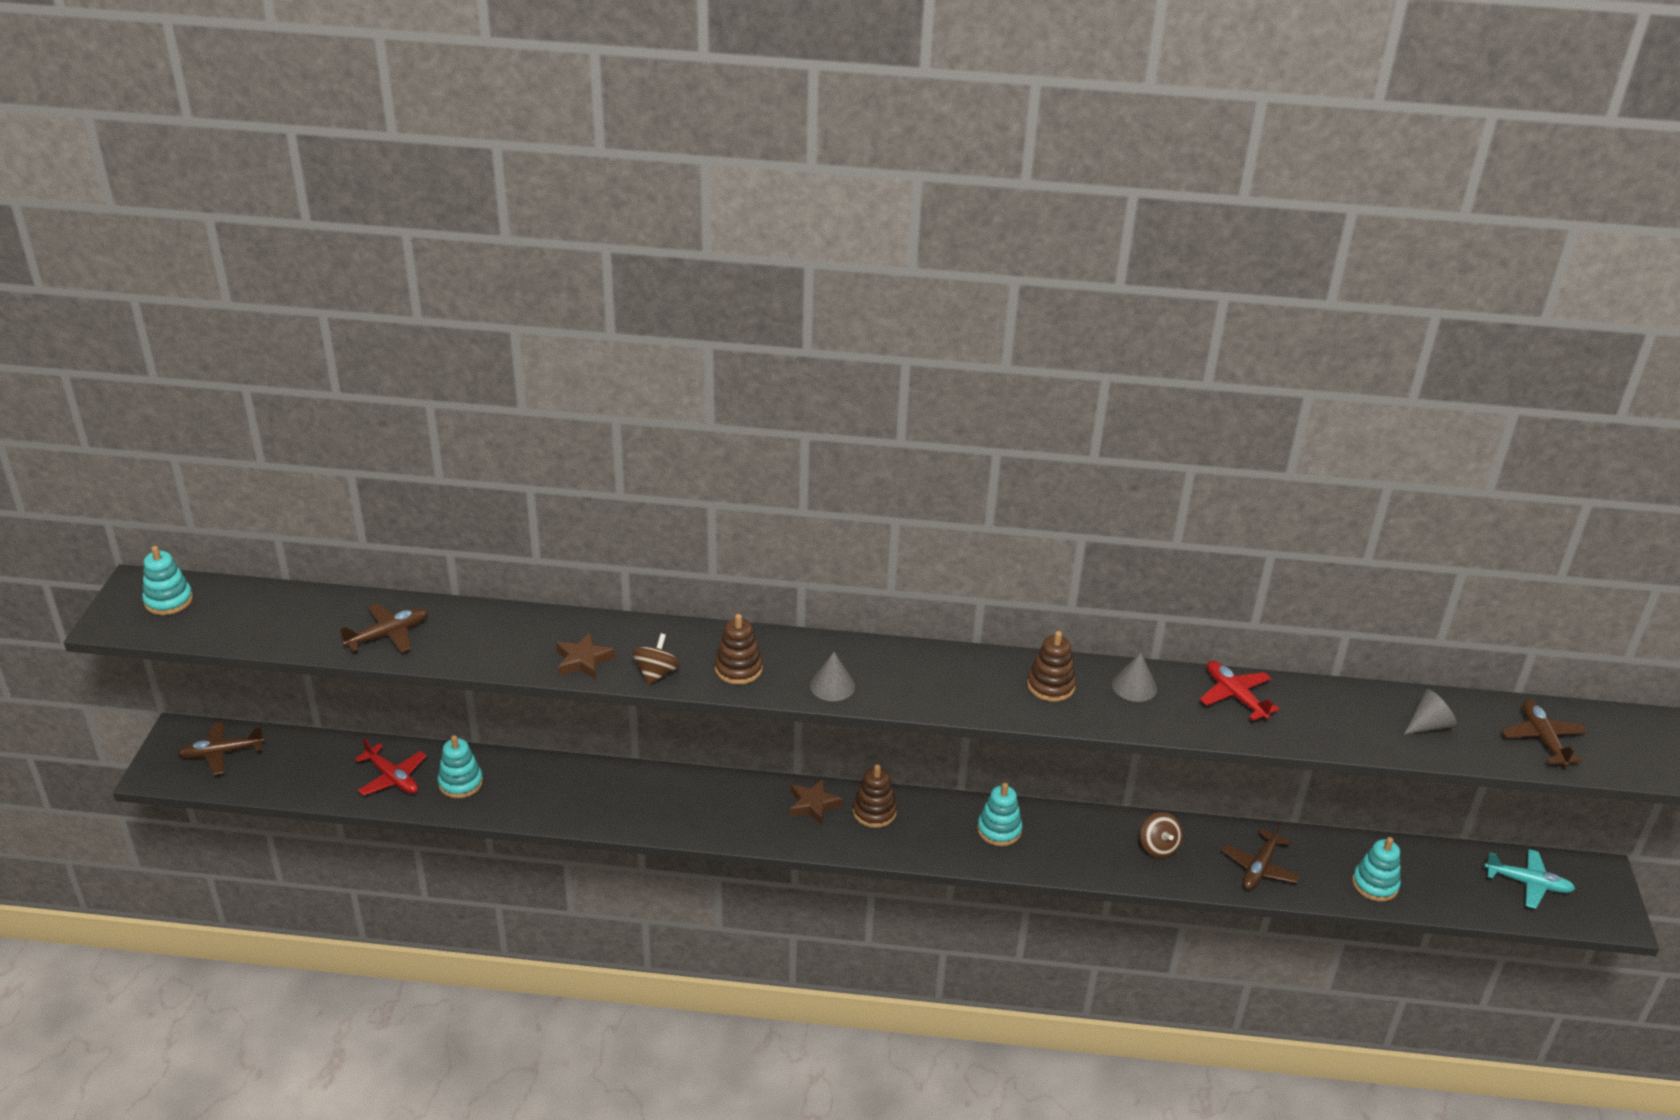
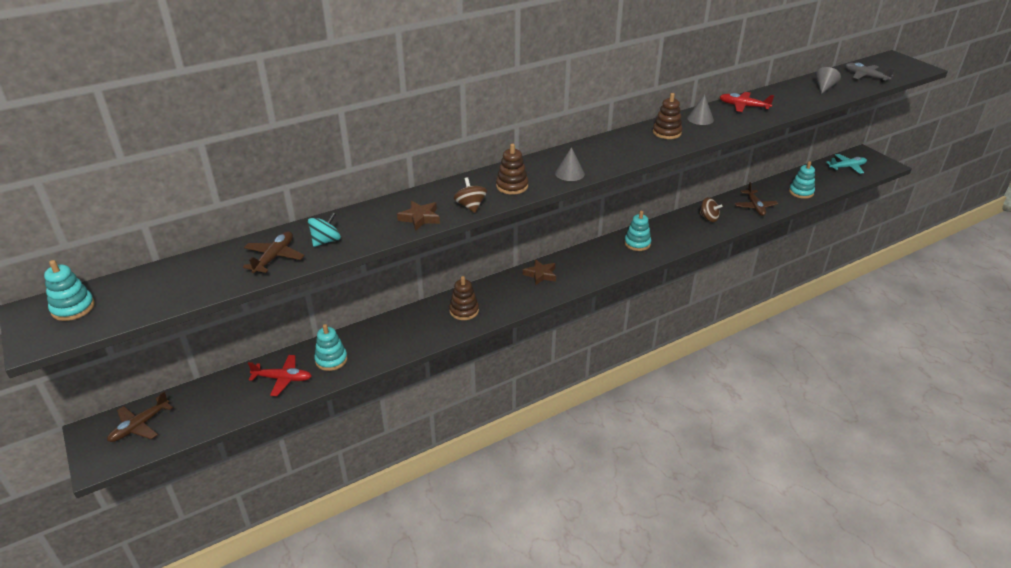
camera: 35 degrees left, 0 degrees up
(457, 640) = (326, 241): none -> turquoise spinning top
(874, 812) = (573, 263): brown stacking toy -> brown stacking toy (464, 311)
(1542, 739) = (865, 76): brown plane -> grey plane

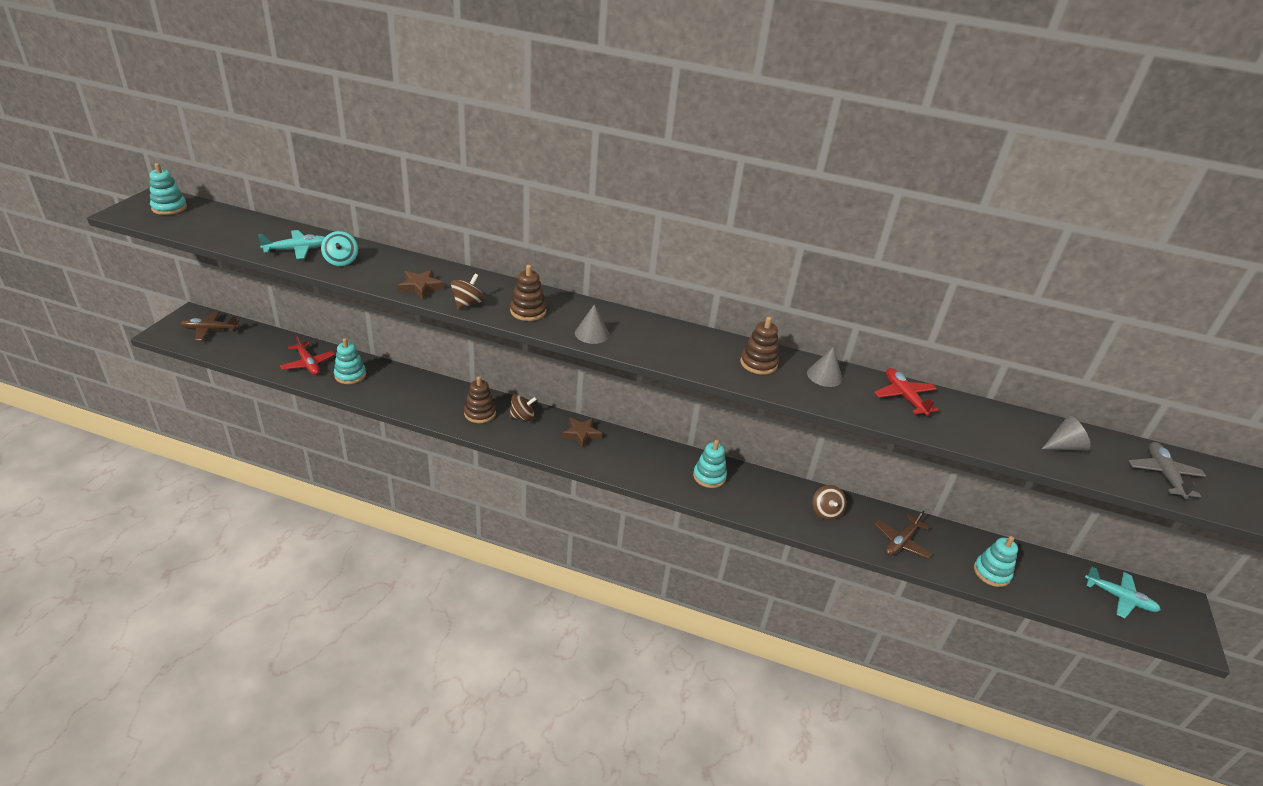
camera: 45 degrees right, 0 degrees up
(274, 257) = (297, 250): brown plane -> turquoise plane
(326, 241) = (341, 261): turquoise spinning top -> turquoise spinning top turned 75 degrees clockwise
(492, 292) = (522, 417): none -> brown spinning top

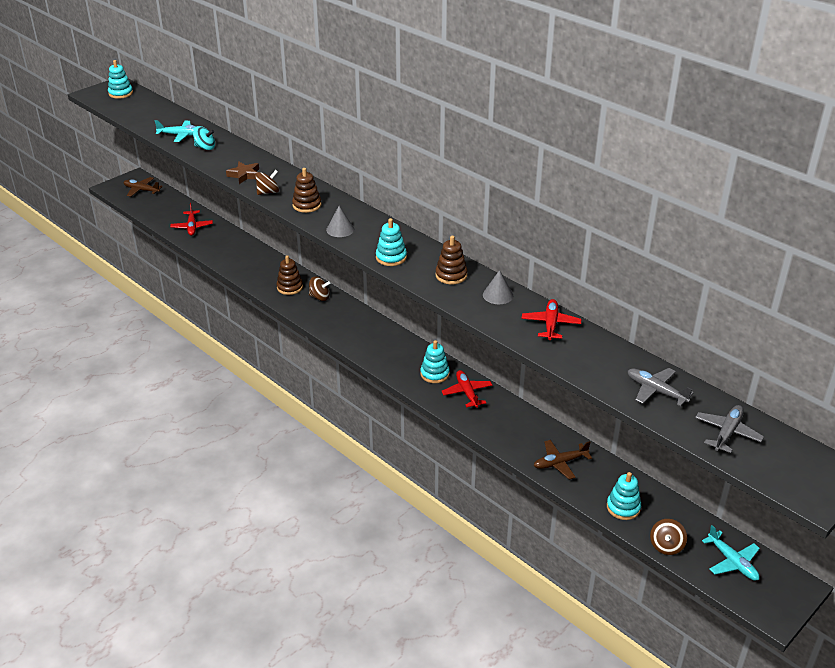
camera: 30 degrees right, 0 degrees up
(341, 261) = (205, 147): turquoise spinning top -> turquoise spinning top turned 90 degrees counterclockwise
(350, 375) = (215, 241): turquoise stacking toy -> turquoise stacking toy (391, 257)
(581, 434) = (356, 319): brown star -> none
(756, 489) = (467, 393): none -> red plane
(826, 512) = (512, 424): brown spinning top -> brown spinning top (666, 546)
(1064, 446) = (656, 391): grey cone -> grey plane

